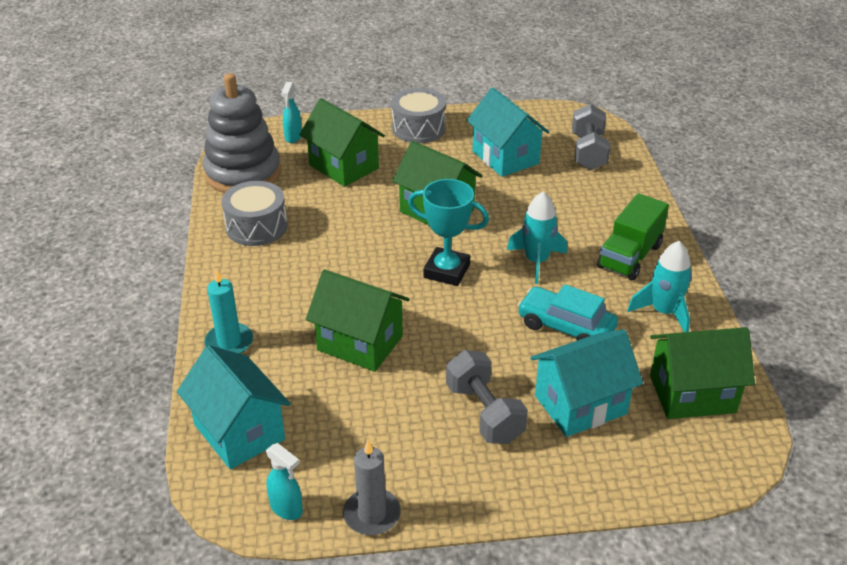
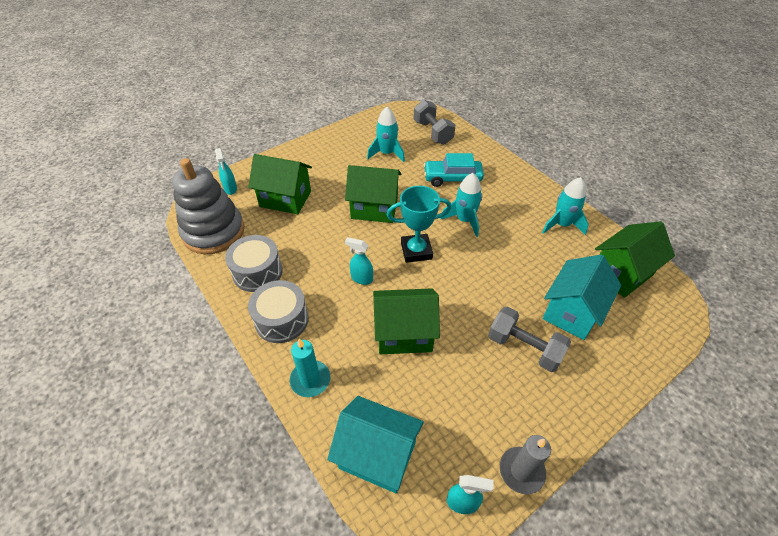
camera: 30 degrees left, 10 degrees up
(359, 274) = (361, 278): none -> turquoise spray bottle
(418, 128) = (315, 152): grey drum -> grey drum (281, 320)
(505, 157) = (387, 153): turquoise house -> turquoise rocket
(566, 327) = (519, 260): turquoise car -> turquoise car (452, 178)
(630, 256) = (513, 194): green truck -> none

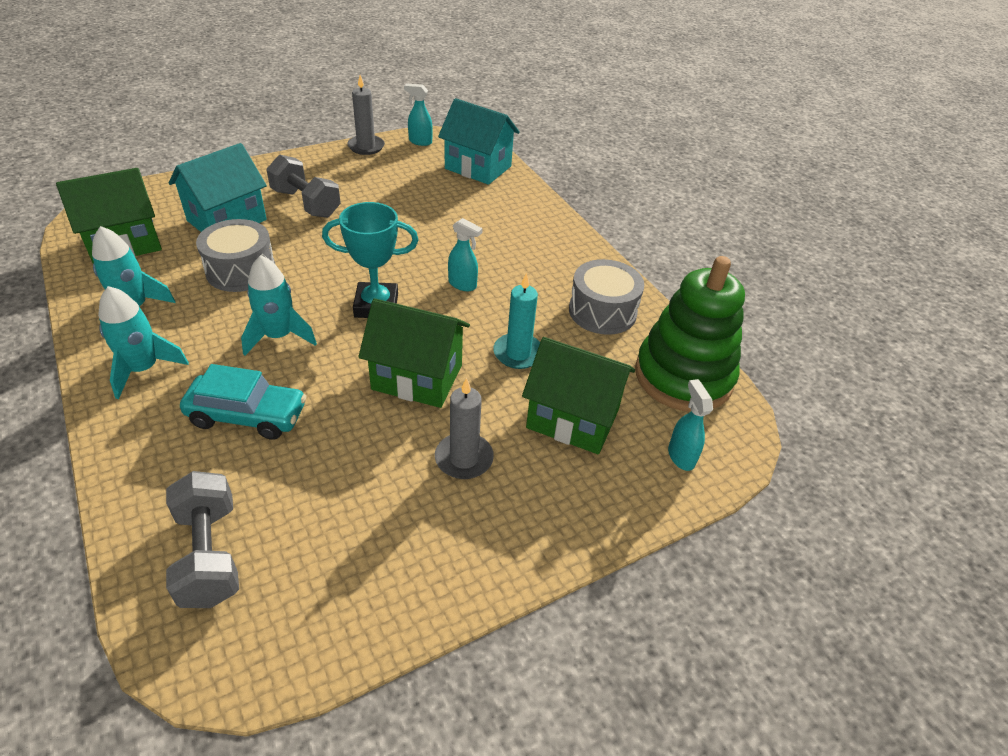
camera: 175 degrees left, 5 degrees down
(213, 232) = (683, 376): grey stacking toy -> green stacking toy
(281, 320) = (565, 259): grey drum -> grey drum (241, 270)
(310, 380) = (532, 212): turquoise candle -> turquoise candle (518, 353)
(340, 174) = (464, 458): none -> grey candle
(387, 153) = (350, 501): turquoise rocket -> turquoise rocket (143, 369)
(404, 334) = (427, 230): green house -> none

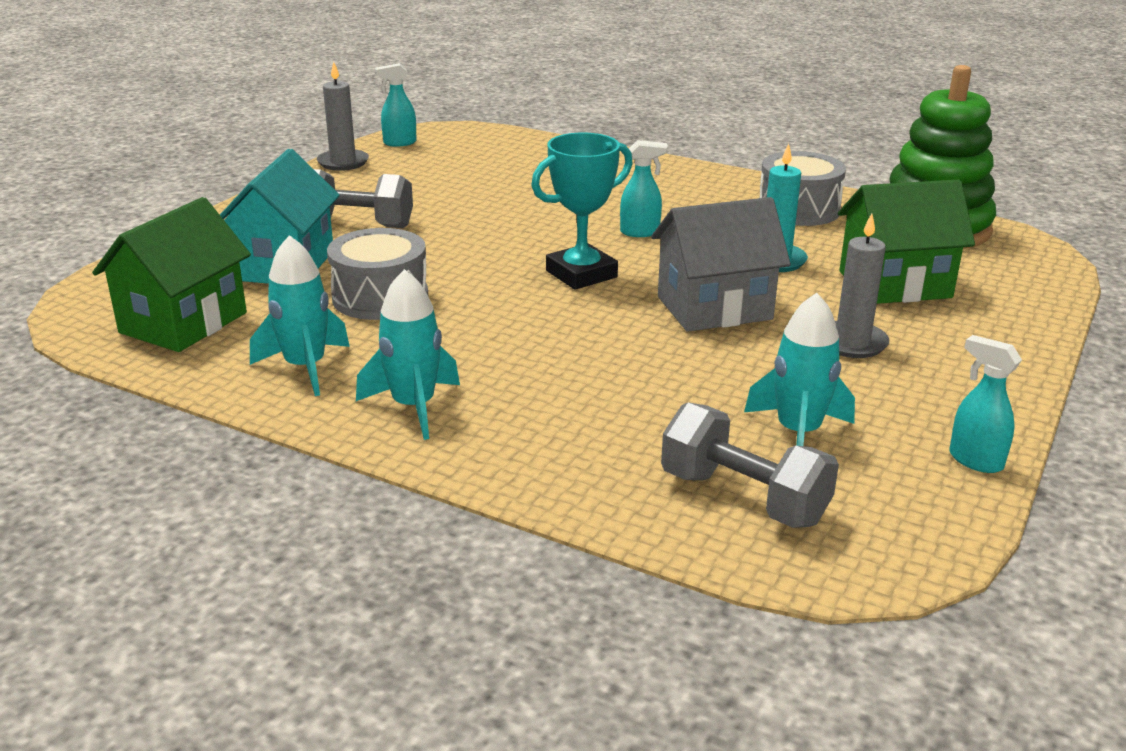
camera: 30 degrees left, 15 degrees down
(247, 415) = (597, 395): turquoise car -> none
(279, 336) = (521, 330): turquoise rocket -> turquoise rocket (798, 433)
(417, 377) = (714, 308): green house -> grey house
(478, 167) = (500, 146): turquoise house -> none
(681, 456) = (1013, 275): turquoise spray bottle -> turquoise spray bottle (975, 460)

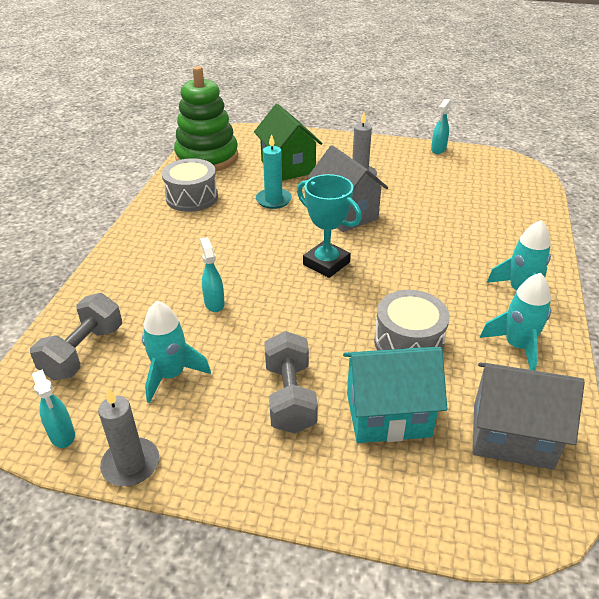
camera: 105 degrees left, 10 degrees up
(183, 323) = (512, 435): green house -> grey house
(640, 232) = (250, 250): turquoise spray bottle -> turquoise spray bottle (214, 303)
(743, 498) = (507, 192): grey dumbbell -> grey dumbbell (83, 352)
(798, 433) = (450, 184): turquoise rocket -> turquoise rocket (171, 375)

